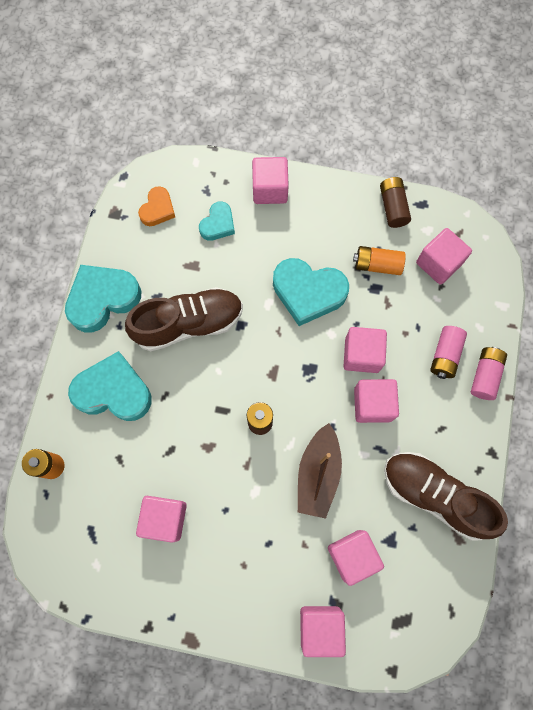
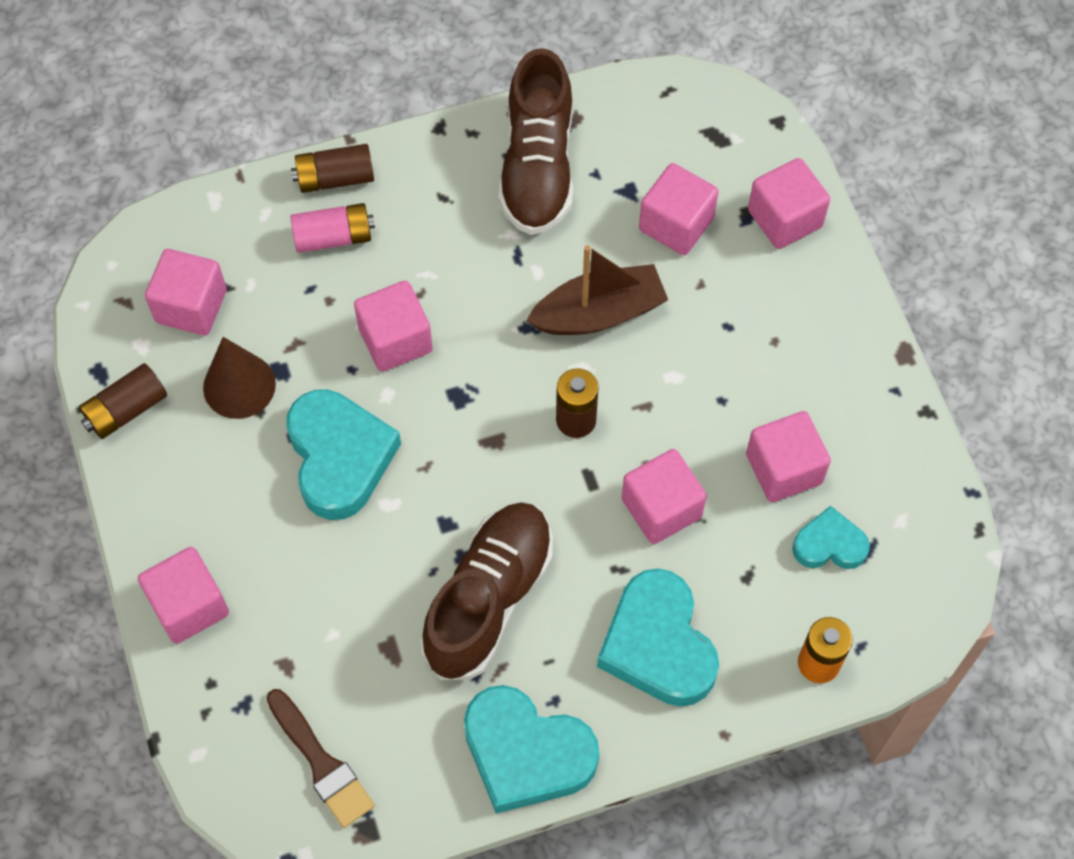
camera: 120 degrees left, 10 degrees down
(158, 209) = (321, 763): orange heart -> brown brush
(189, 324) = (489, 599): brown shoe -> brown shoe turned 75 degrees clockwise
(218, 224) = (296, 651): turquoise heart -> turquoise heart (829, 544)
(372, 404) = (460, 293): pink cube -> pink cube (661, 508)
(377, 265) = (239, 385): orange battery -> brown cone
(484, 375) = (335, 178): pink battery -> brown battery

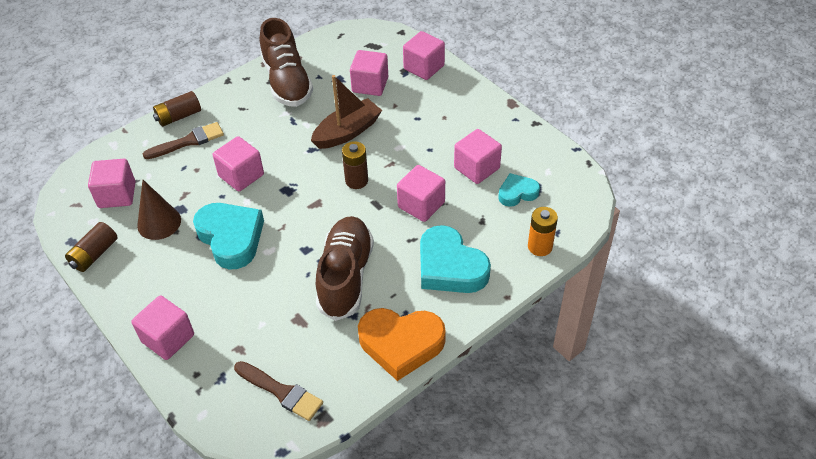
camera: 20 degrees left, 15 degrees down
(333, 237) = (188, 141): pink battery -> brown brush
(526, 753) = (401, 344): turquoise heart -> orange heart

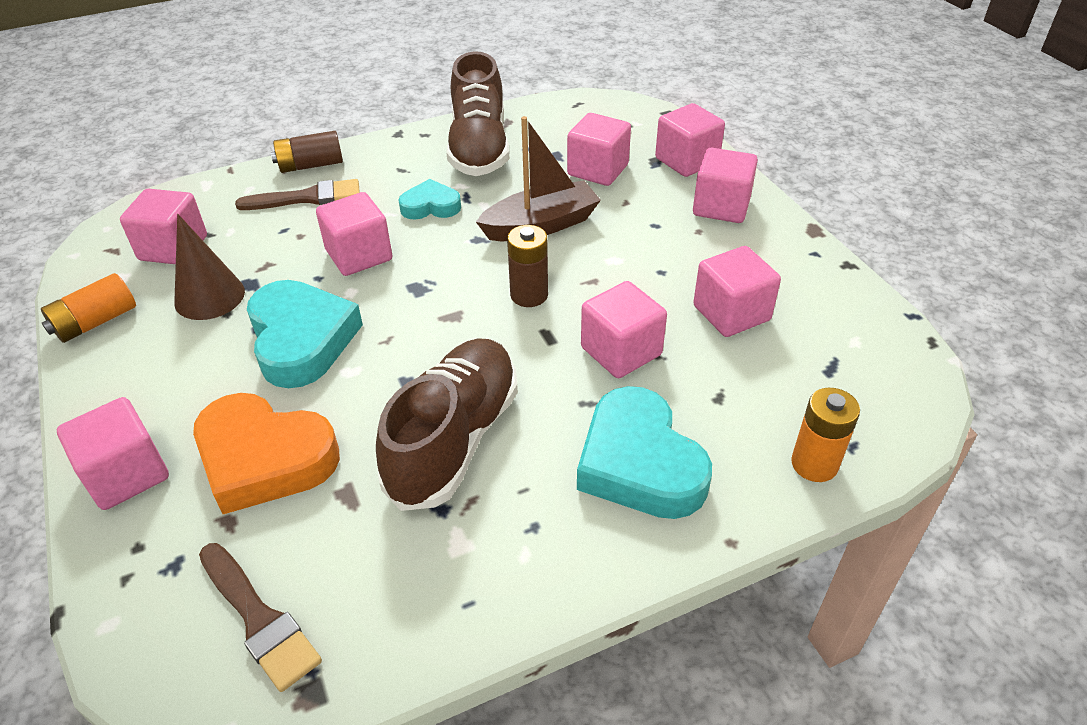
camera: 15 degrees right, 5 degrees down
(94, 254) = (96, 322): brown battery -> orange battery
(401, 344) = (506, 583): orange heart -> orange heart (264, 459)
(453, 97) = (721, 207): none -> pink cube
(517, 193) = (792, 365): turquoise heart -> turquoise heart (430, 206)

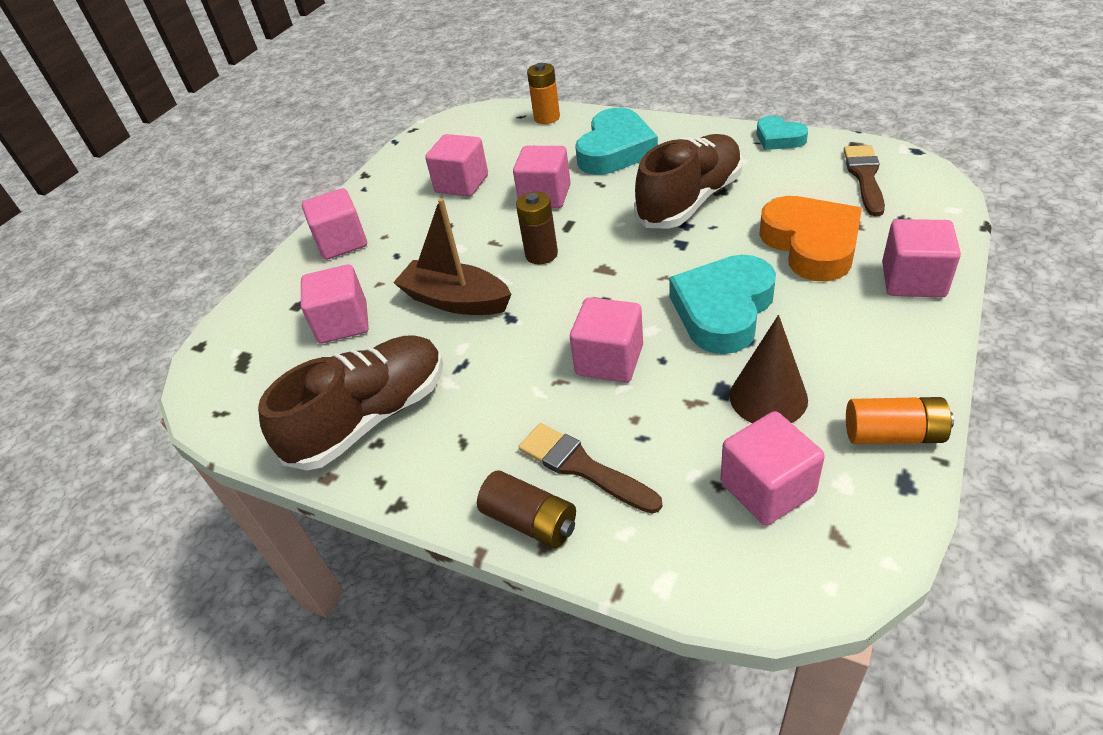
camera: 125 degrees left, 0 degrees up
(430, 206) = (498, 374): turquoise heart -> turquoise heart (779, 138)
(454, 439) = (690, 201): brown shoe -> brown shoe turned 150 degrees clockwise
(686, 161) = (285, 290): pink cube -> none

